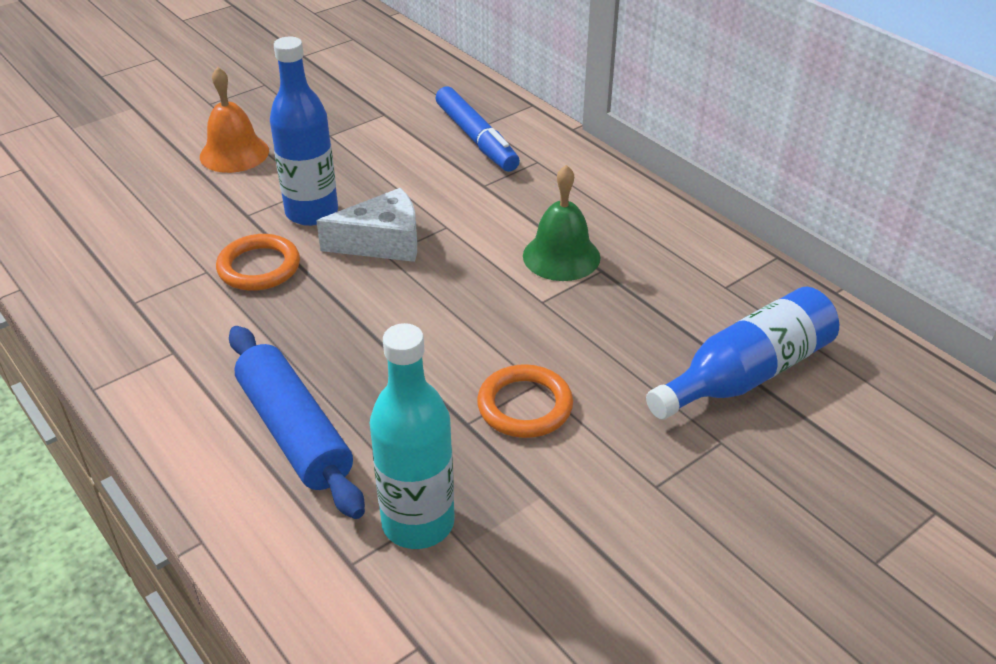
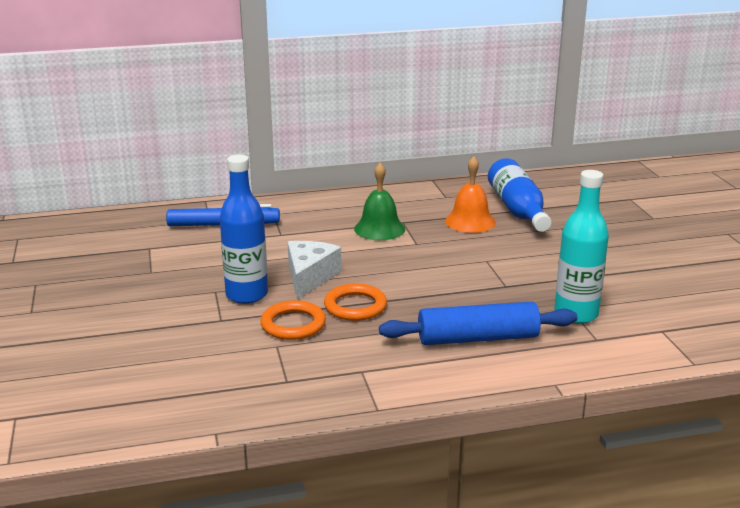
camera: 65 degrees left, 15 degrees down
(234, 153) = (127, 312): orange bell -> orange bell (470, 221)
(525, 406) = (503, 267): orange ring -> orange ring (355, 306)

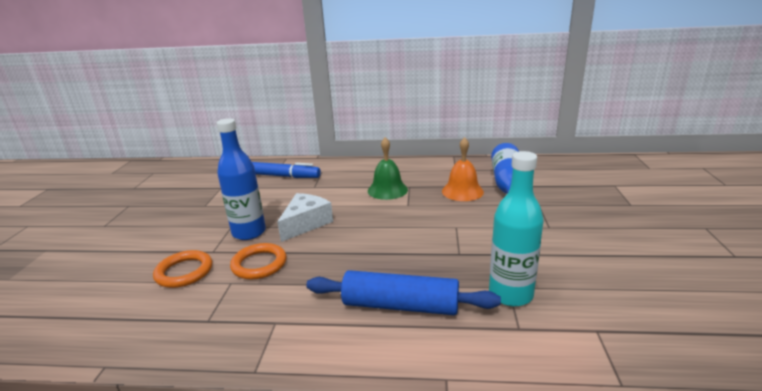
camera: 20 degrees right, 0 degrees up
(355, 306) = (319, 255): orange ring -> orange ring (184, 272)

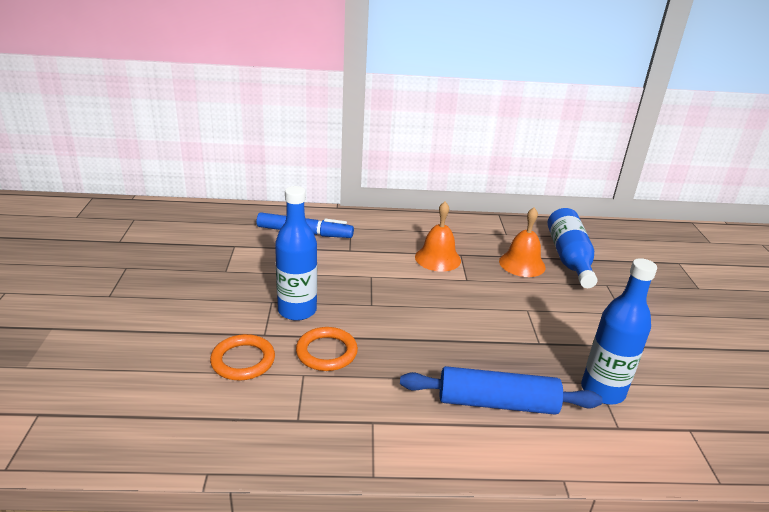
camera: 10 degrees left, 5 degrees up
(306, 223) = (359, 300): white cheese -> none
(387, 190) = (437, 258): green bell -> orange bell
(510, 294) = (602, 391): turquoise bottle -> blue bottle

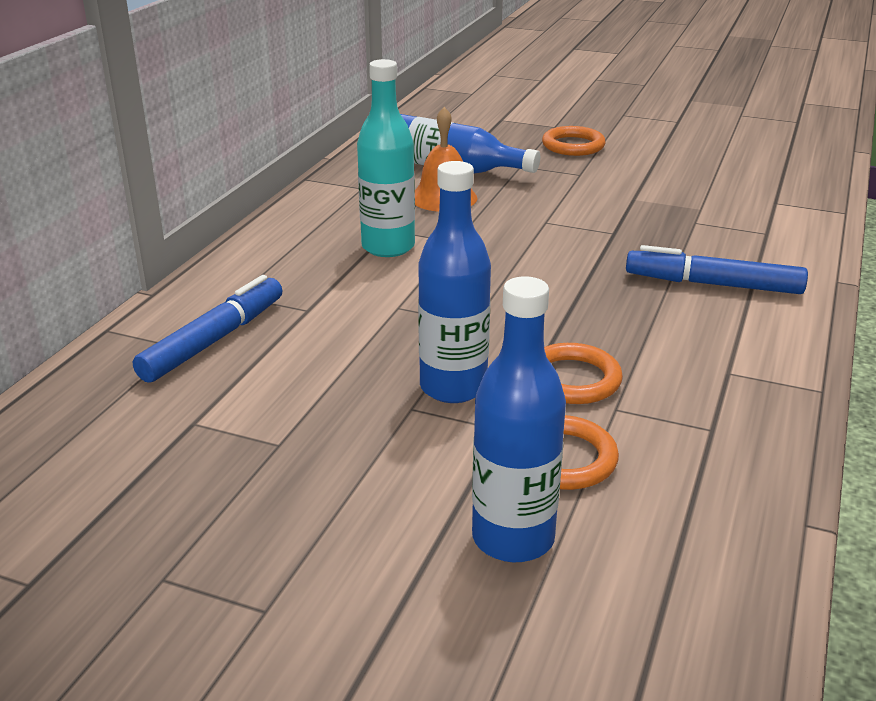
camera: 65 degrees left, 0 degrees up
(437, 258) = (388, 247): orange bell -> turquoise bottle
(497, 403) = (714, 284): blue rolling pin -> blue marker
(602, 391) = (709, 223): blue bottle -> blue bottle (513, 538)
(671, 302) = (573, 145): none -> orange ring

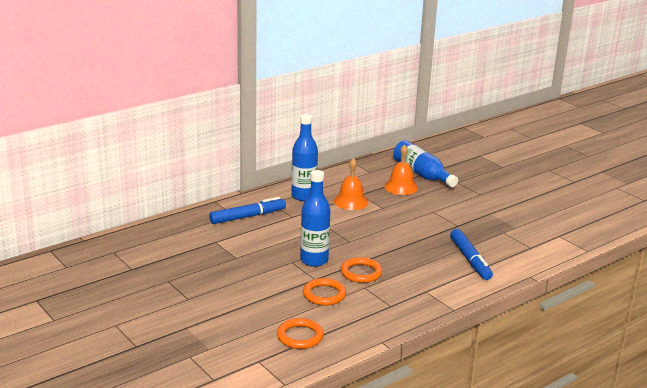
camera: 30 degrees right, 5 degrees down
(388, 247) = (351, 201): turquoise bottle -> orange bell
(513, 538) = (279, 309): blue bottle -> blue bottle (303, 196)
(573, 145) = (497, 179): orange ring -> orange ring (300, 336)
(714, 284) = (470, 259): blue marker -> blue marker turned 150 degrees counterclockwise

